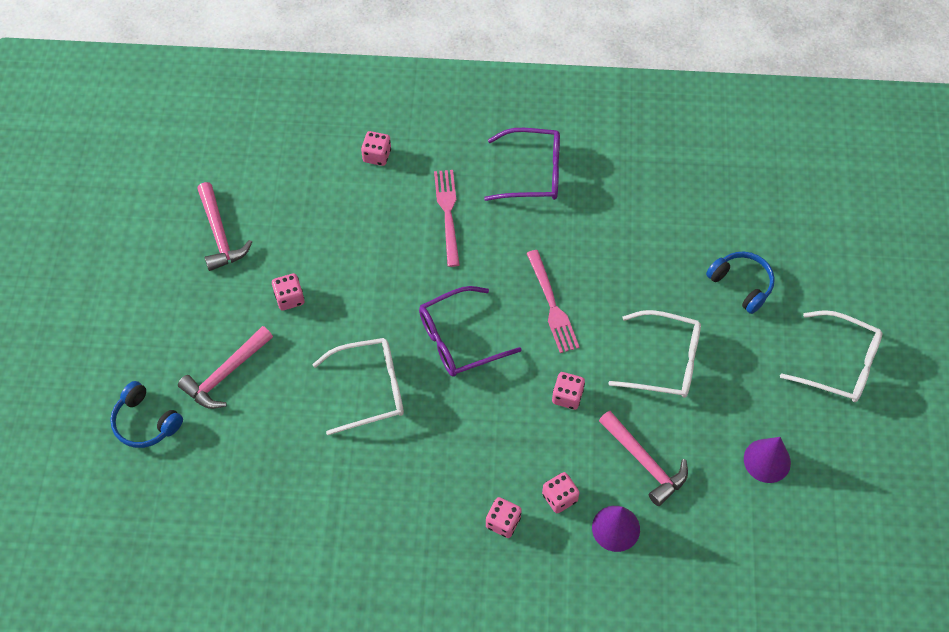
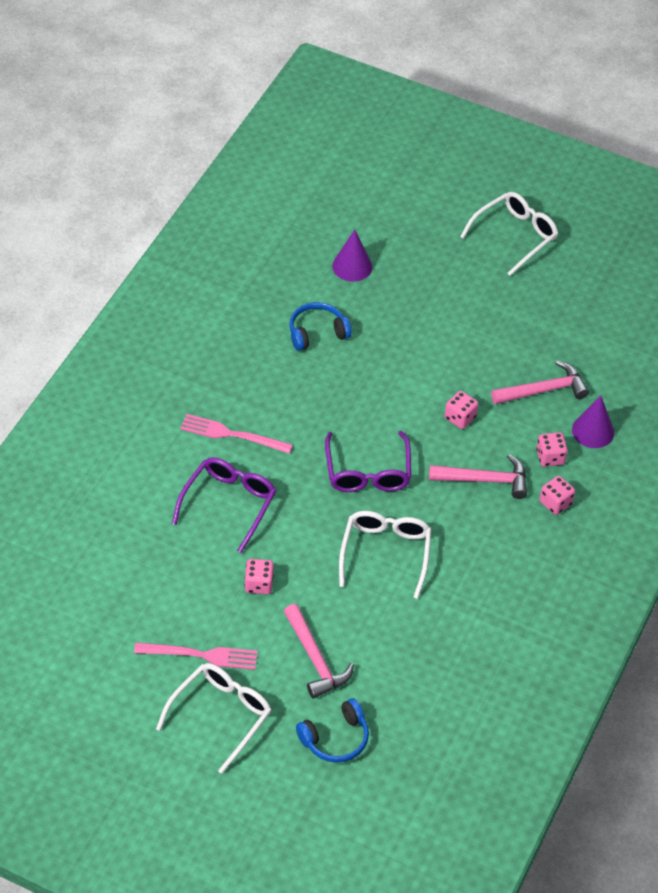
camera: 70 degrees left, 10 degrees down
(220, 234) = (156, 618): pink hammer -> pink hammer (485, 480)
(377, 155) = (136, 465): pink dice -> none
(532, 173) = (222, 359): purple glasses -> purple glasses (228, 504)
(552, 306) = (368, 395): pink fork -> pink fork (202, 655)
(664, 361) = (459, 342): white glasses -> white glasses (220, 716)
(741, 284) = (412, 264): blue headphones -> blue headphones (317, 332)
(767, 460) = (577, 314): purple cone -> purple cone (352, 266)

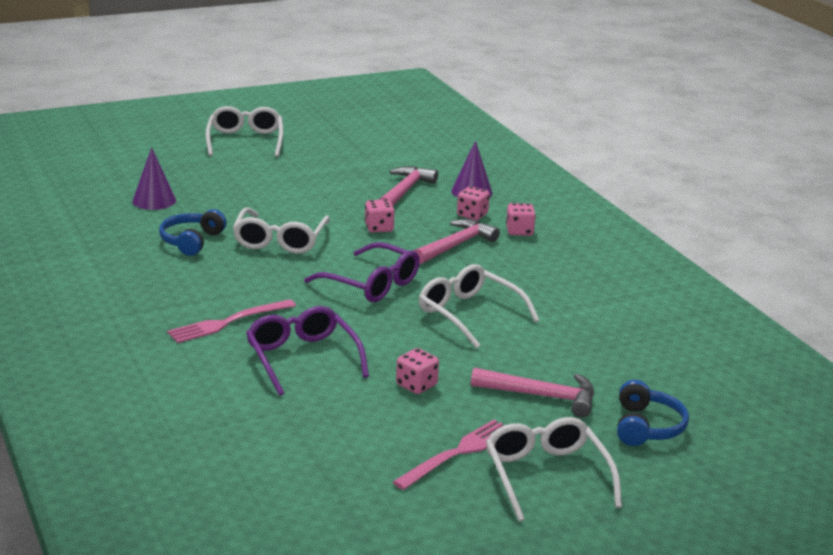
camera: 50 degrees left, 25 degrees down
(374, 377) = (280, 240): none -> white glasses

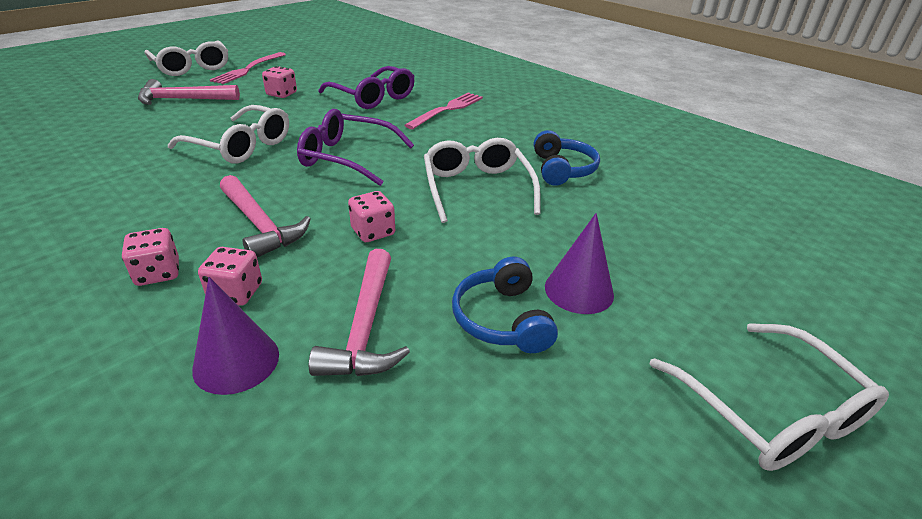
camera: 160 degrees right, 10 degrees up
(154, 200) = (675, 213): purple cone -> purple cone (579, 290)
(456, 245) = (260, 225): pink hammer -> pink hammer turned 60 degrees counterclockwise
(647, 427) = (105, 94): blue headphones -> blue headphones (502, 319)

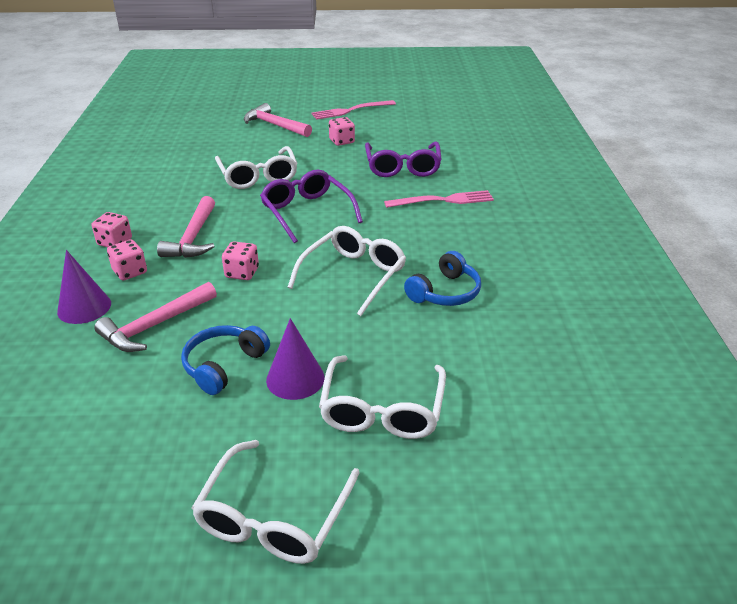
camera: 45 degrees right, 0 degrees up
(191, 67) = (316, 97): white glasses -> white glasses (382, 409)

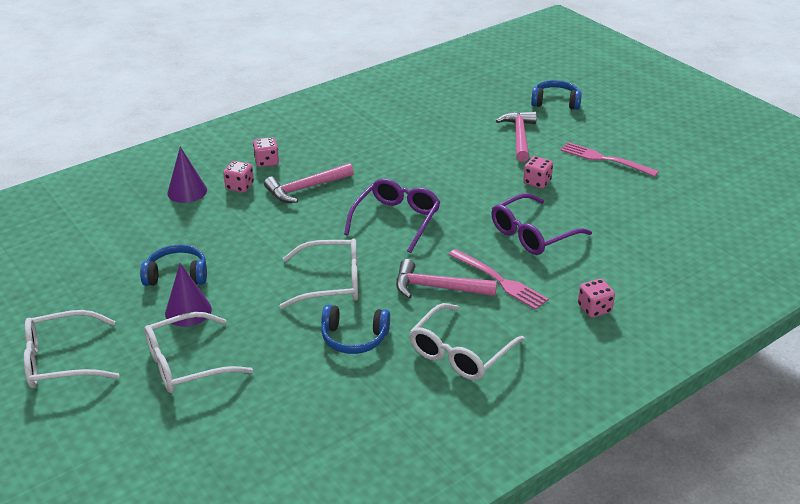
camera: 55 degrees right, 0 degrees up
(155, 325) = (193, 227): pink hammer -> pink hammer (437, 287)
(242, 273) = (284, 231): pink dice -> pink dice (594, 308)
(254, 98) = (555, 102): none -> blue headphones
(258, 176) = (424, 171): white glasses -> white glasses (460, 352)

